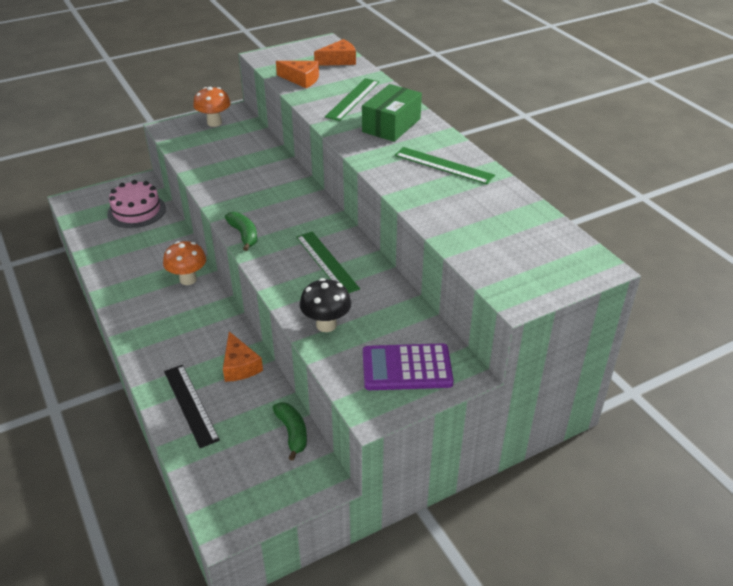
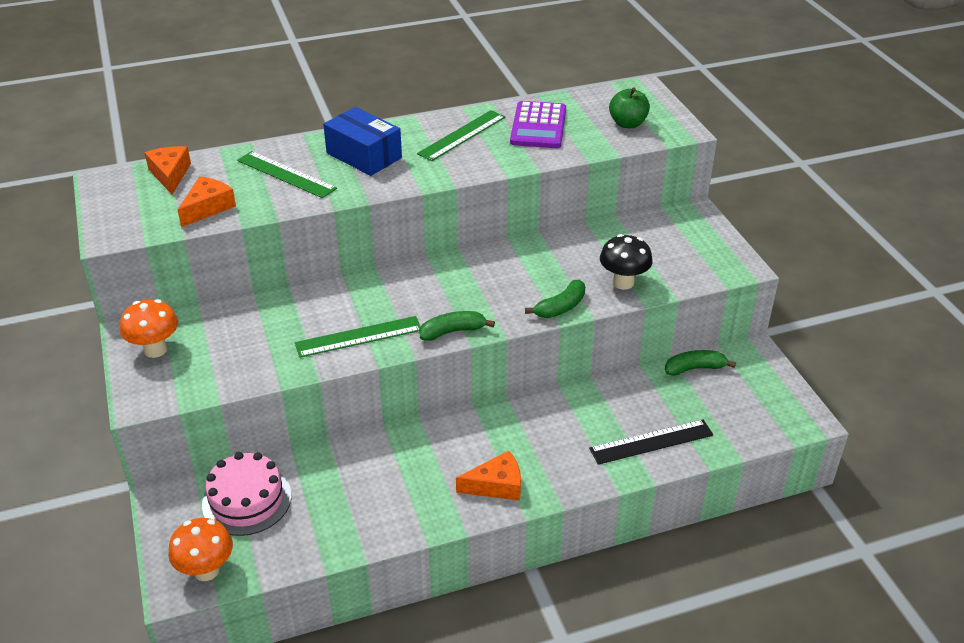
camera: 80 degrees left, 0 degrees up
(188, 279) = (431, 443): orange mushroom -> orange mushroom (206, 570)
(240, 366) = (596, 401): orange cheese -> orange cheese (496, 485)
(283, 288) = (560, 307): none -> green banana
(327, 262) = (521, 273): green ruler -> green ruler (358, 336)
(391, 125) = (364, 155): green box -> blue box
(407, 368) = (687, 242): purple calculator -> purple calculator (538, 126)
(512, 259) = (627, 124): none -> green apple

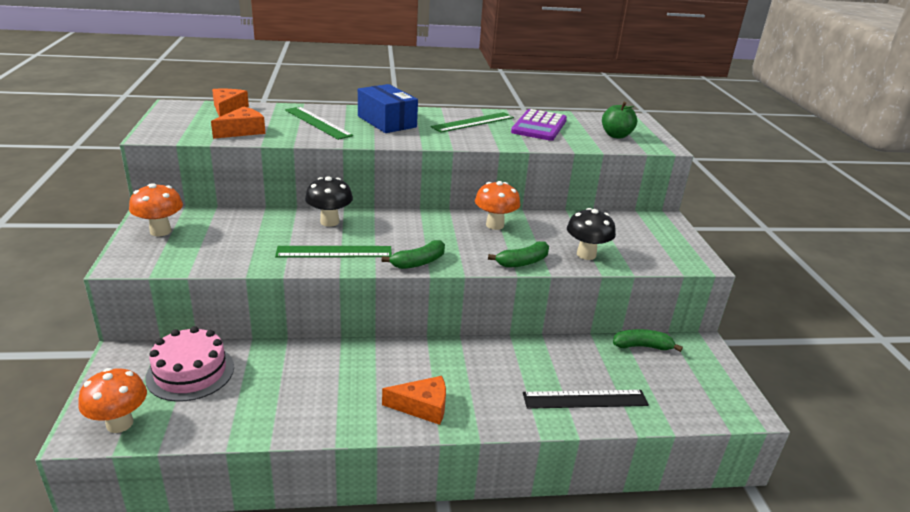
camera: 10 degrees right, 10 degrees down
(335, 296) = (329, 222): none -> black mushroom
(453, 331) = (418, 262): green banana -> green banana turned 150 degrees clockwise
(516, 262) = (495, 225): none -> orange mushroom

